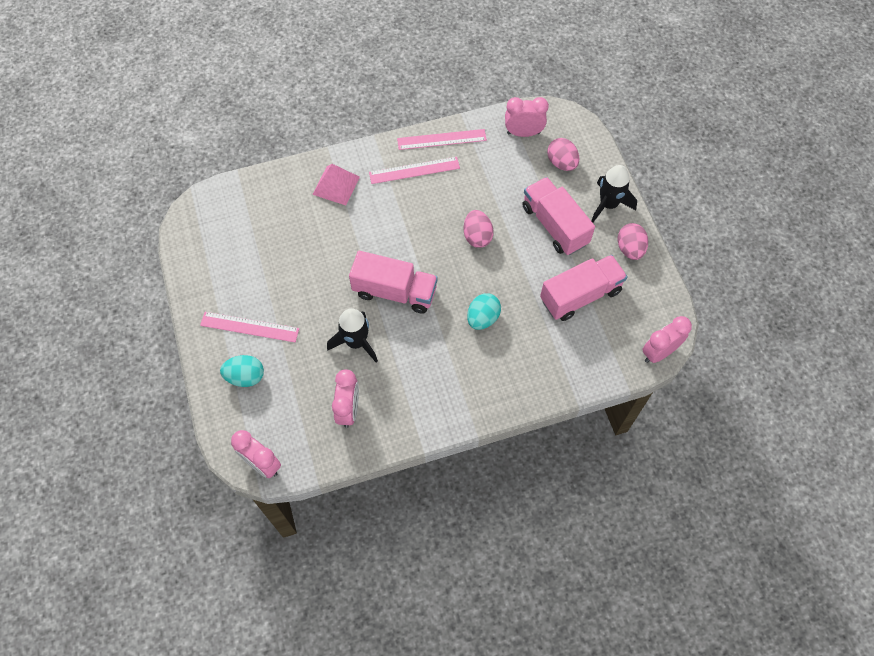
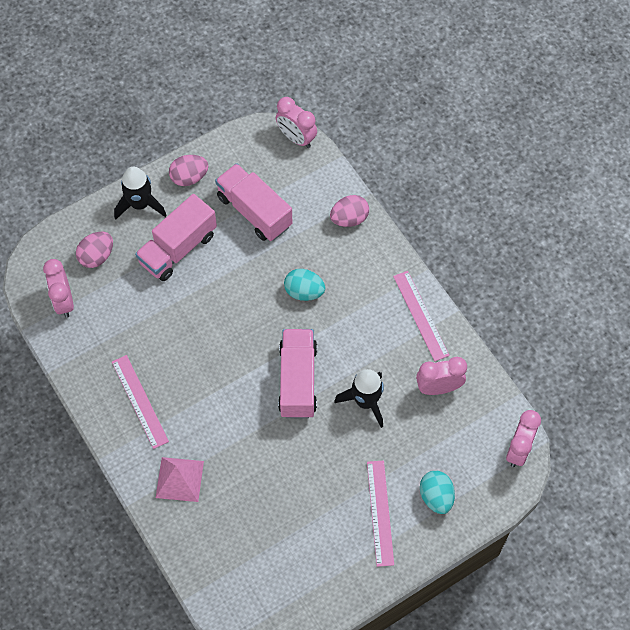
camera: 105 degrees left, 0 degrees up
(441, 139) = (90, 383): pink ruler -> pink ruler (420, 315)
(477, 236) = (210, 318): pink egg -> pink egg (349, 219)

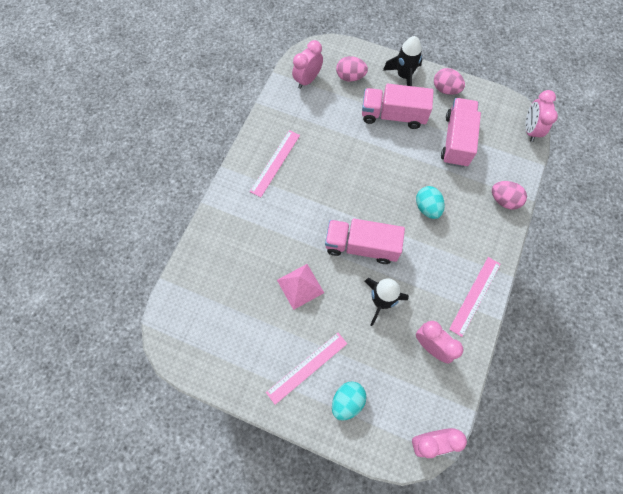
camera: 55 degrees right, 5 degrees up
(179, 479) = (240, 220): pink pyramid -> pink pyramid (300, 286)
(297, 380) = (361, 246): pink truck -> pink truck turned 135 degrees counterclockwise

